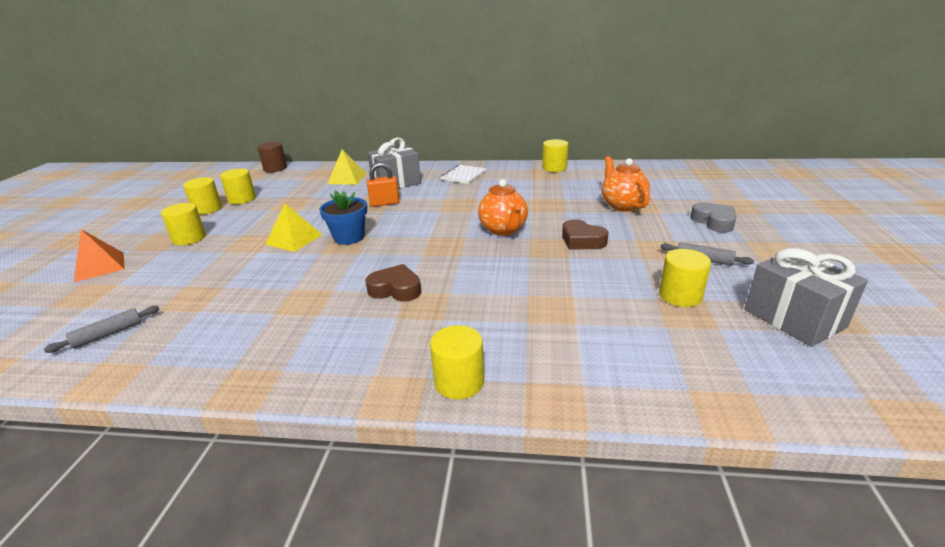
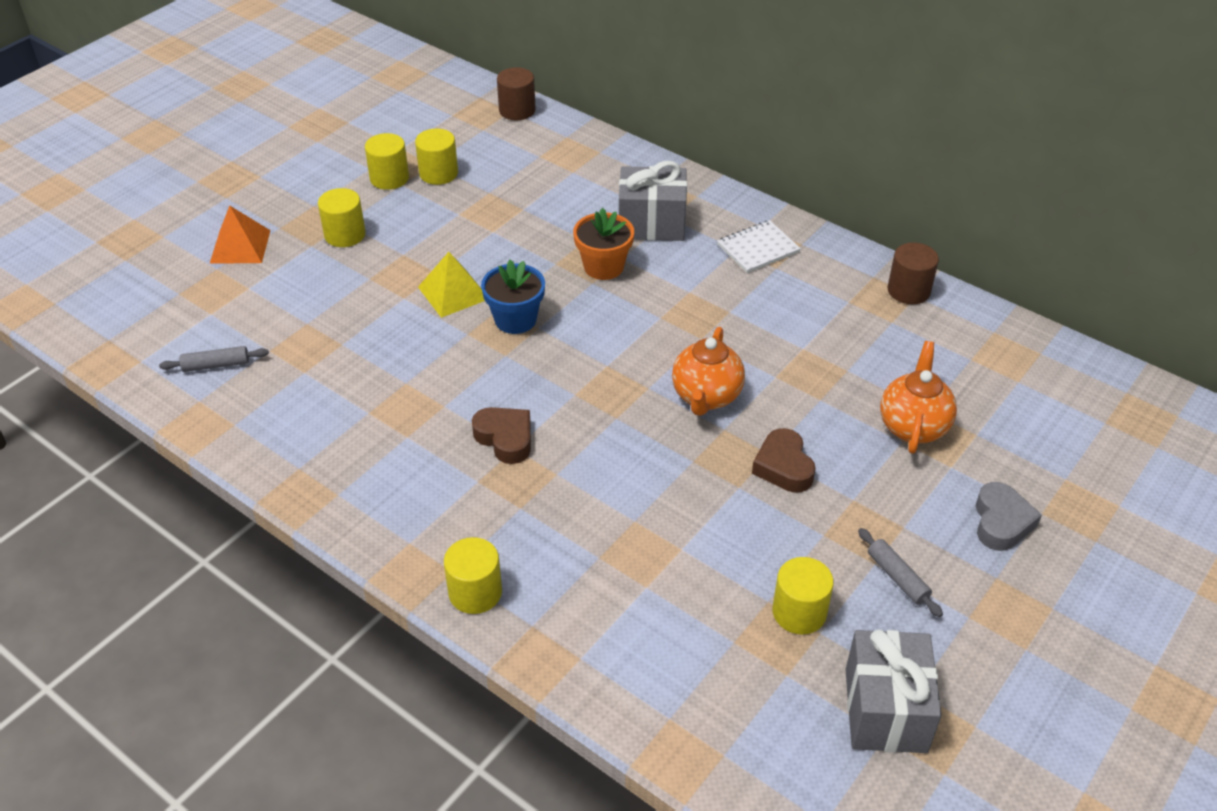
camera: 30 degrees right, 15 degrees up
(347, 178) = (595, 182): yellow pyramid -> none
(385, 203) = (603, 267): orange padlock -> orange flower pot
(554, 168) = (908, 290): yellow cylinder -> brown cylinder

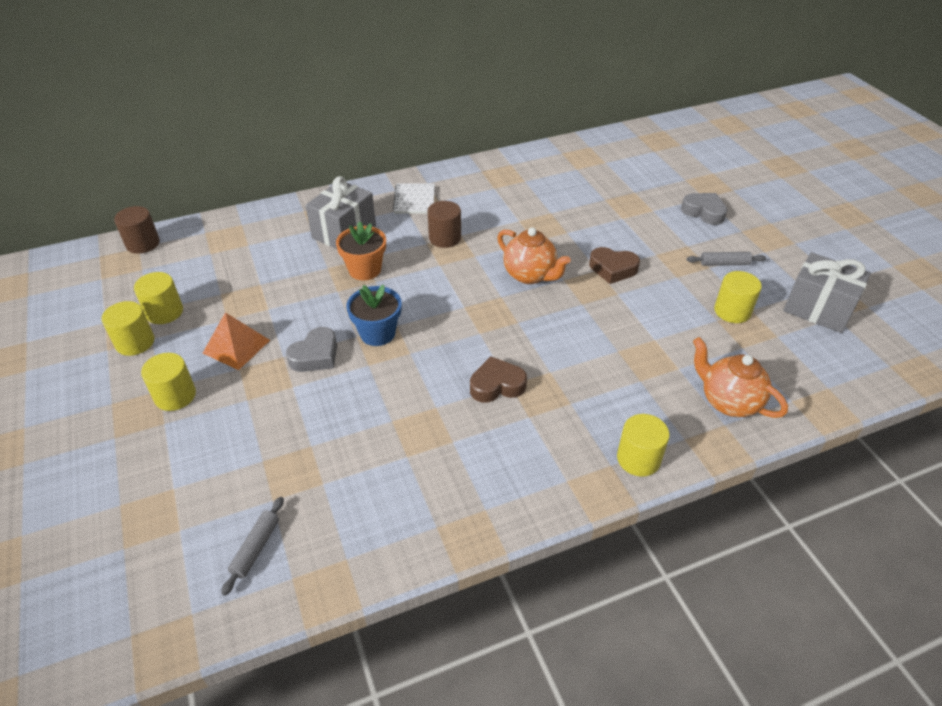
camera: 60 degrees left, 0 degrees up
(240, 246) = (108, 475): orange pyramid -> orange pyramid (236, 346)
(453, 293) = (315, 355): yellow pyramid -> grey heart
(908, 290) = (504, 164): brown cylinder -> brown cylinder (445, 238)
(913, 426) = (614, 209): orange teapot -> orange teapot (728, 402)

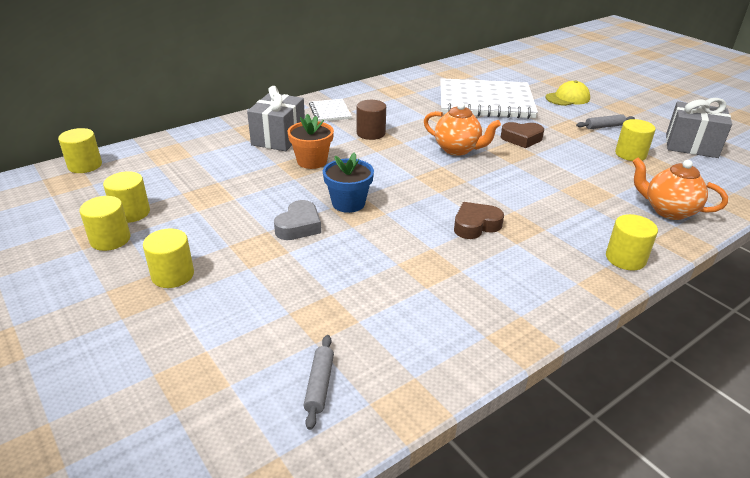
camera: 15 degrees left, 10 degrees down
(143, 243) = (85, 165): brown cylinder -> yellow cylinder
(236, 346) = (218, 229): orange pyramid -> none
(599, 206) = (485, 101): none -> white notebook
(704, 212) = (567, 98): grey heart -> yellow cap

